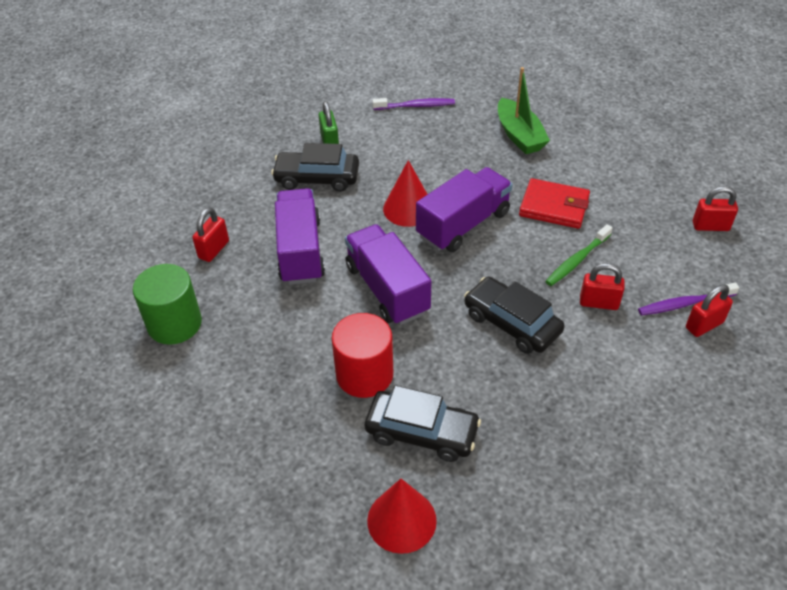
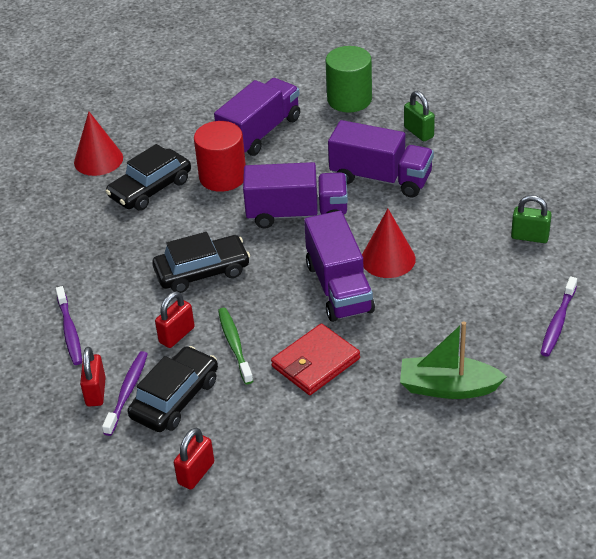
camera: 120 degrees right, 5 degrees down
(214, 249) = (418, 132): red padlock -> green padlock
(270, 377) = (260, 133): none -> purple truck
(317, 178) = (475, 213): black car -> black car (175, 398)
(662, 385) = (70, 331): none -> purple toothbrush

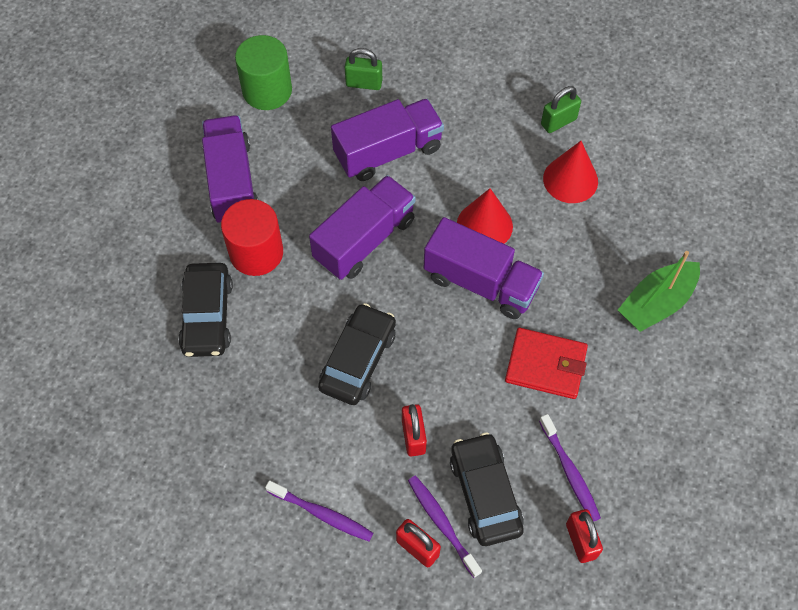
camera: 50 degrees left, 20 degrees up
(98, 160) = (118, 325): red cone -> red cone (570, 179)
(234, 345) = (469, 404): green toothbrush -> none
(315, 363) = (545, 365): red wallet -> red wallet turned 75 degrees counterclockwise
(558, 322) = (660, 183): purple toothbrush -> purple toothbrush (570, 472)

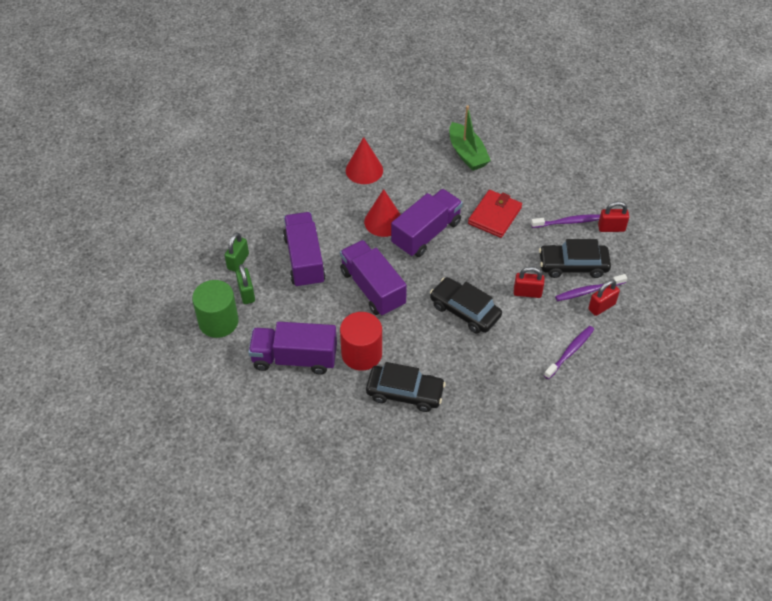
camera: 75 degrees left, 10 degrees down
(558, 122) = (316, 164): green padlock -> green padlock (246, 293)

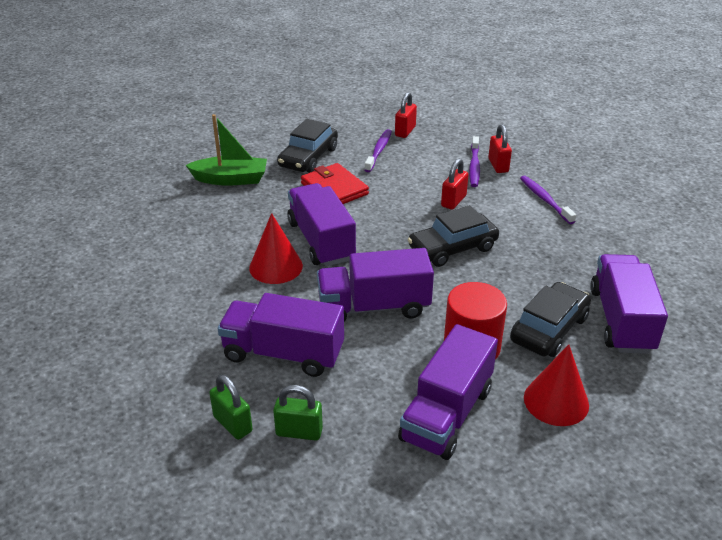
camera: 65 degrees left, 15 degrees down
(218, 322) = (331, 481): green cylinder -> none
(364, 170) = (180, 257): red cone -> red cone (556, 401)
(439, 434) = (621, 320): none -> purple truck
(573, 265) = (436, 165): black car -> black car (308, 157)

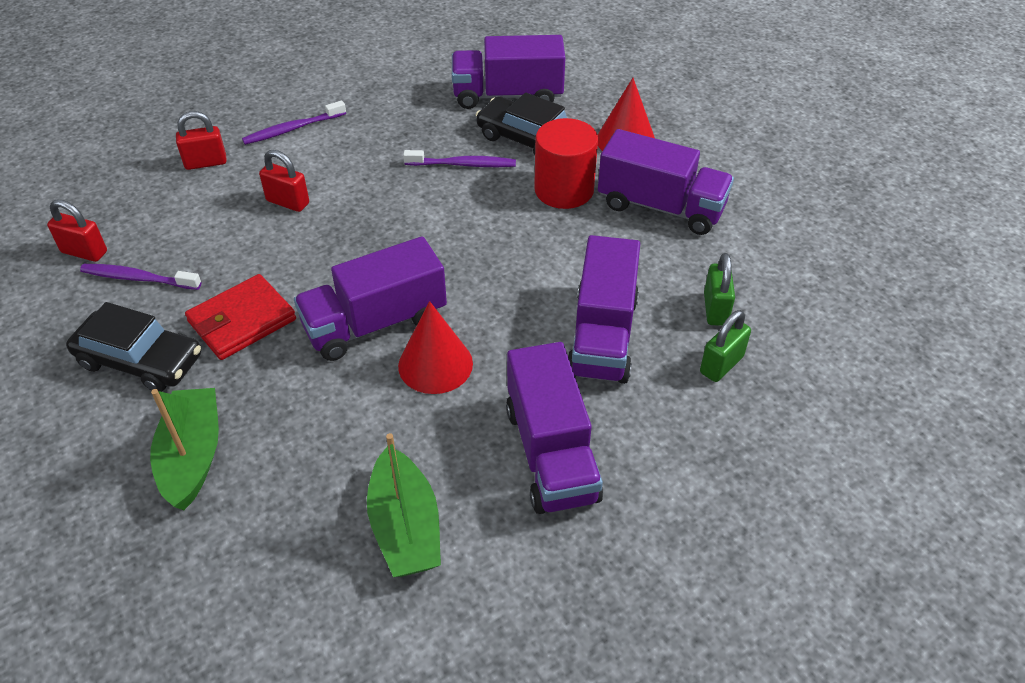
camera: 95 degrees left, 10 degrees up
(150, 252) = (405, 527): none -> green boat
(374, 307) = (509, 264): purple truck -> purple truck (551, 453)
(452, 248) = (391, 203): black car -> none
(474, 166) = (204, 183): purple toothbrush -> purple toothbrush (463, 164)

